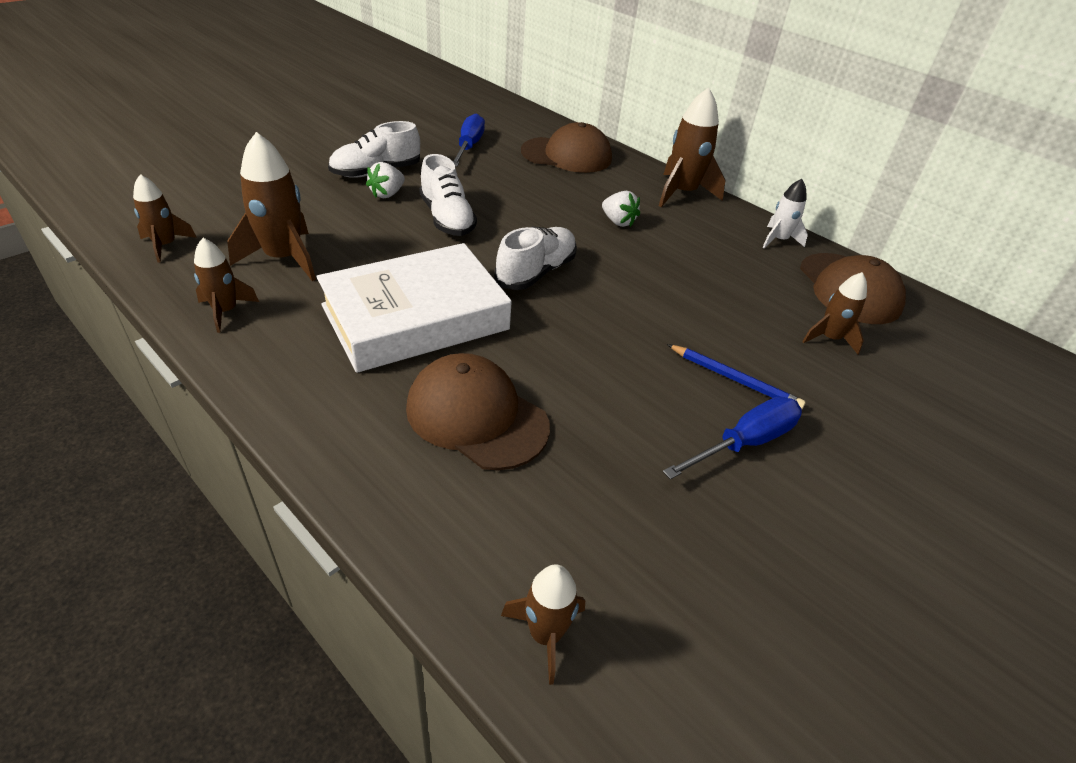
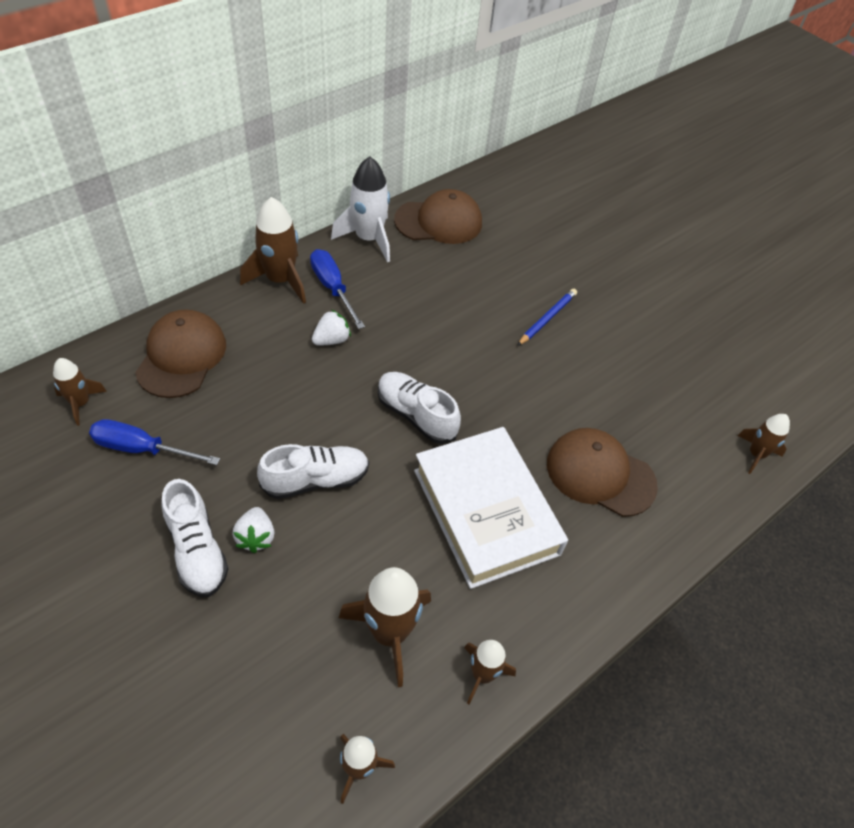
camera: 85 degrees left, 10 degrees up
(387, 194) = (256, 537): white strawberry -> white strawberry turned 45 degrees clockwise
(476, 416) = (600, 474): brown cap -> brown cap turned 75 degrees clockwise
(744, 443) = (606, 331): blue screwdriver -> blue screwdriver (332, 288)
(778, 240) = (368, 239): white rocket -> white rocket, size x1.69
(829, 338) = (499, 254): brown rocket -> brown rocket (80, 403)

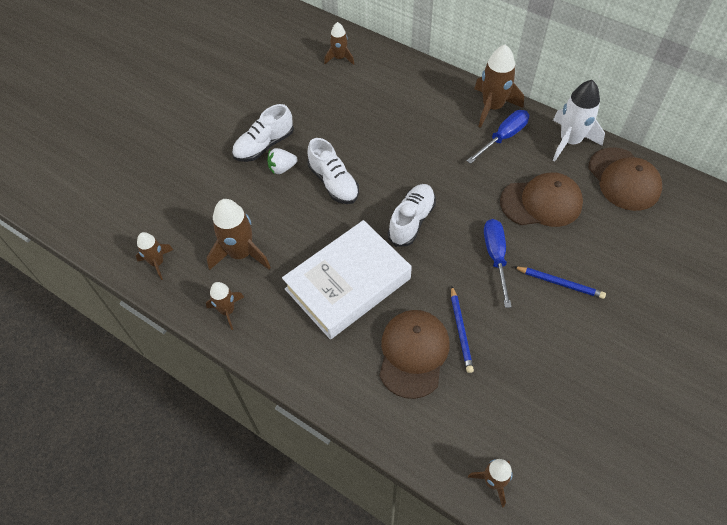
camera: 80 degrees right, 5 degrees up
(142, 449) = (320, 96): blue screwdriver -> blue screwdriver (495, 257)
(181, 356) = (397, 85): brown cap -> brown cap (541, 202)
(331, 340) = (453, 153): white strawberry -> none
(581, 420) = (461, 330): none -> blue pencil

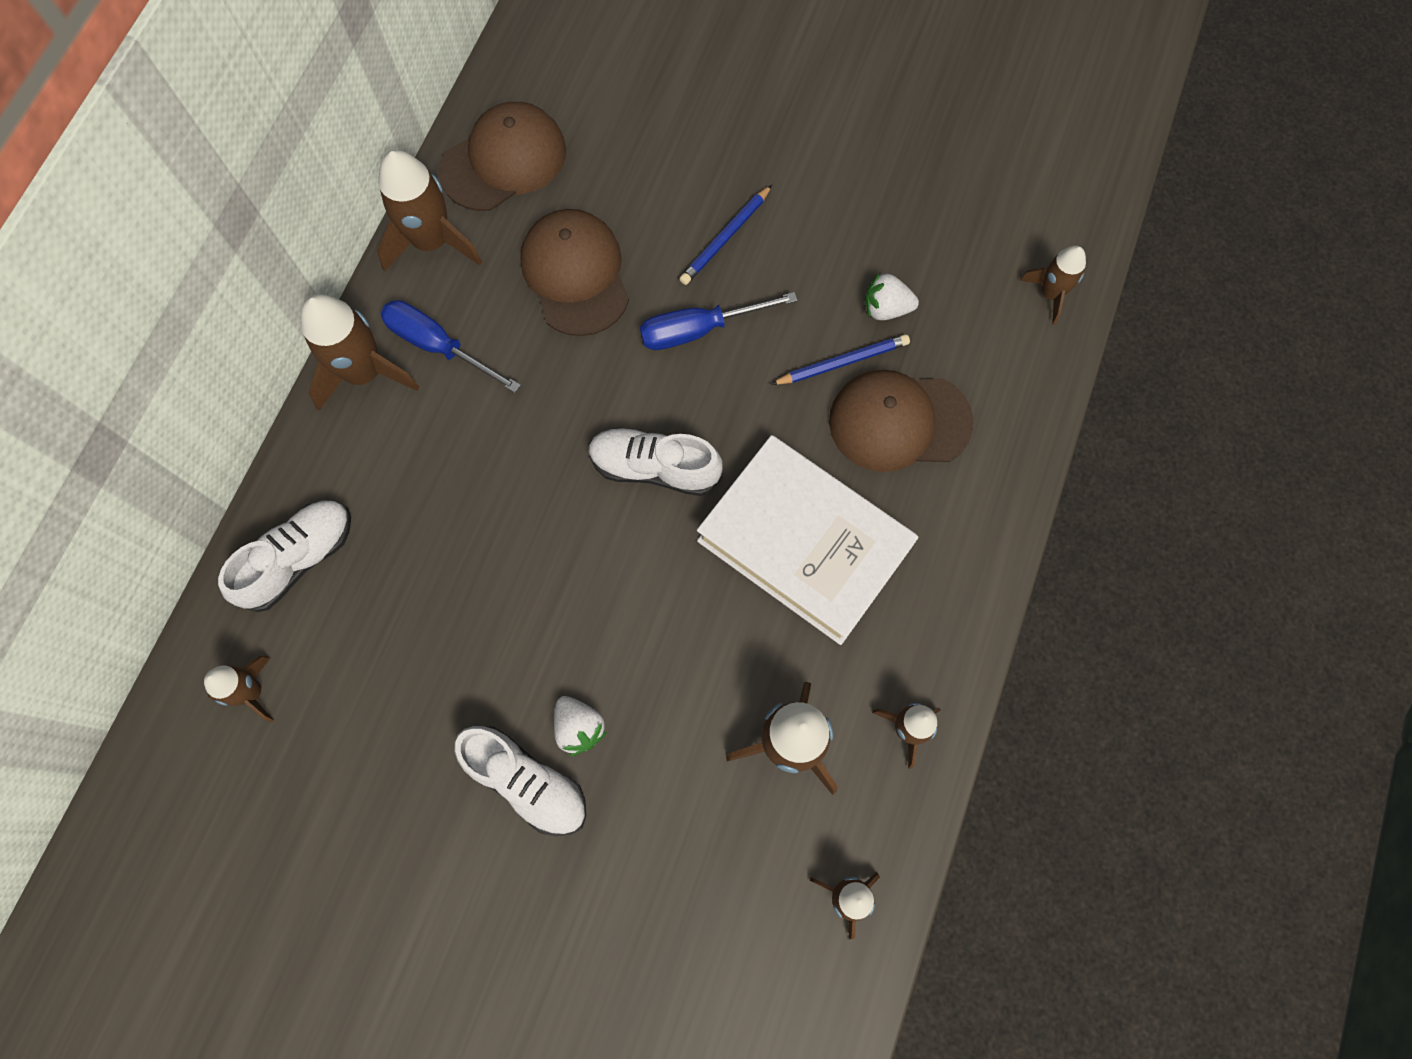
camera: 105 degrees left, 15 degrees up
(333, 183) = (596, 620): white shoe -> white shoe (299, 559)
(496, 366) = (886, 308): none -> white strawberry
(560, 283) = (725, 238): blue pencil -> blue pencil turned 150 degrees counterclockwise
(569, 141) = (432, 241): white rocket -> brown rocket

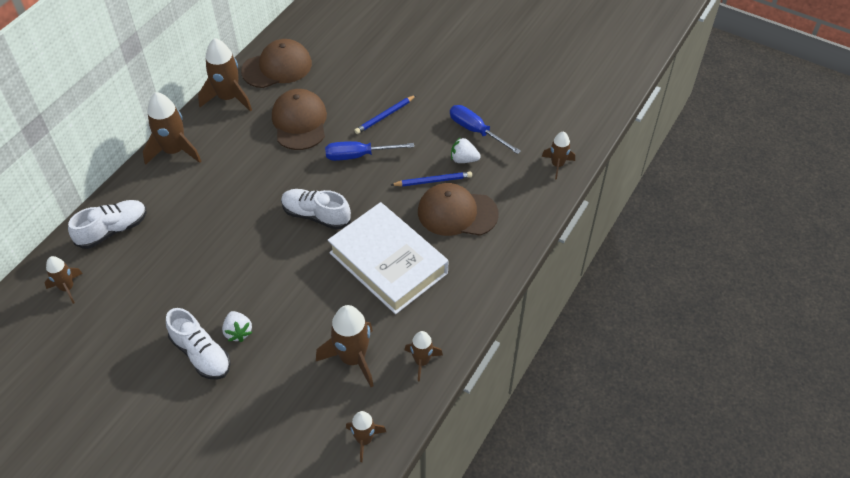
camera: 10 degrees right, 20 degrees down
(438, 346) = (217, 144): blue screwdriver -> blue screwdriver (476, 131)

